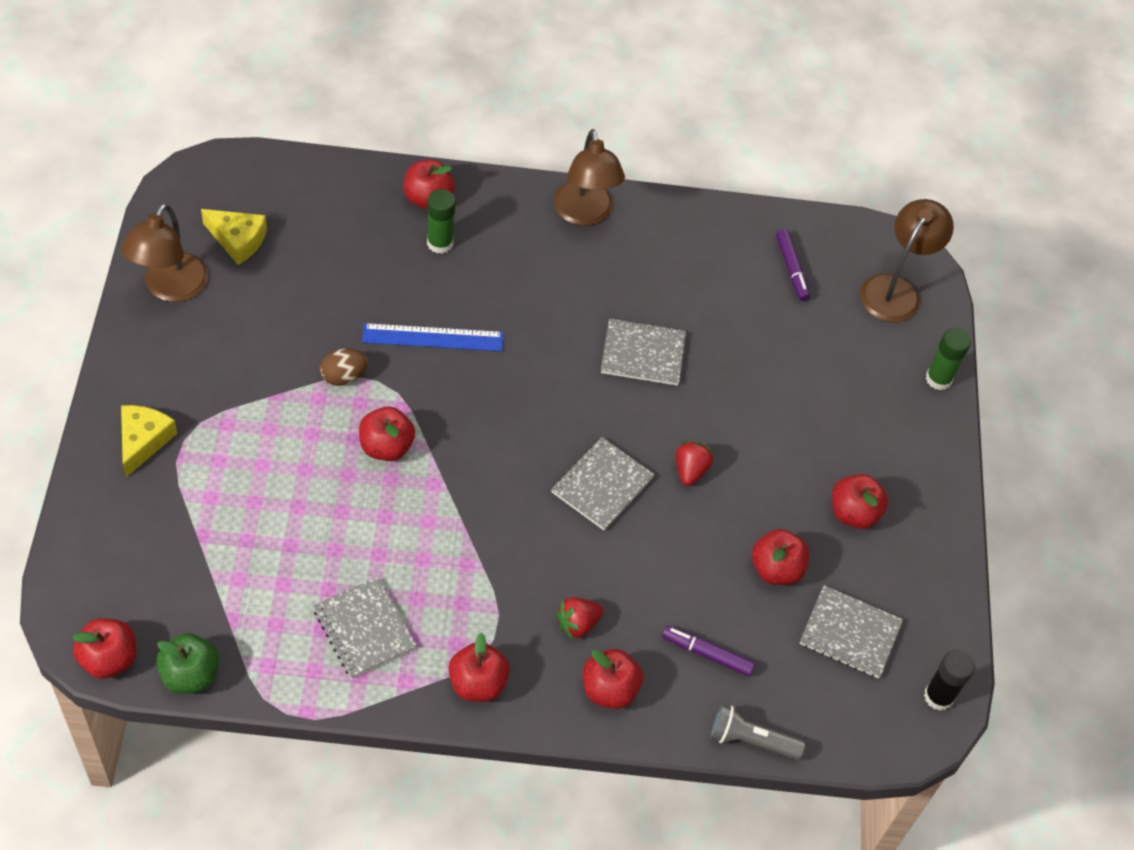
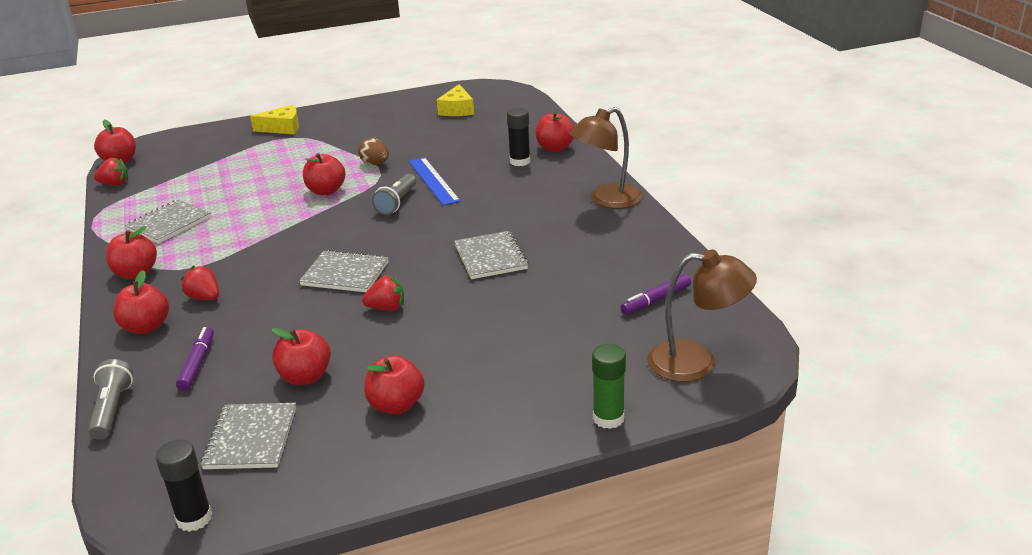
camera: 75 degrees right, 25 degrees down
(170, 288) = (402, 104): brown lamp -> none
(190, 675) = (115, 184): green apple -> red strawberry
(440, 243) = (520, 161): green glue stick -> black glue stick
(466, 389) = (397, 203): none -> grey flashlight

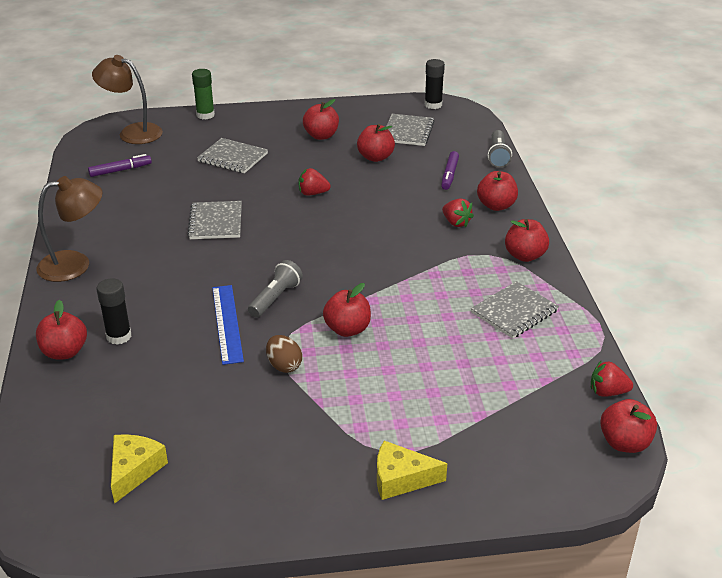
camera: 170 degrees left, 5 degrees up
(345, 274) = (340, 226): grey notebook -> grey notebook (232, 157)

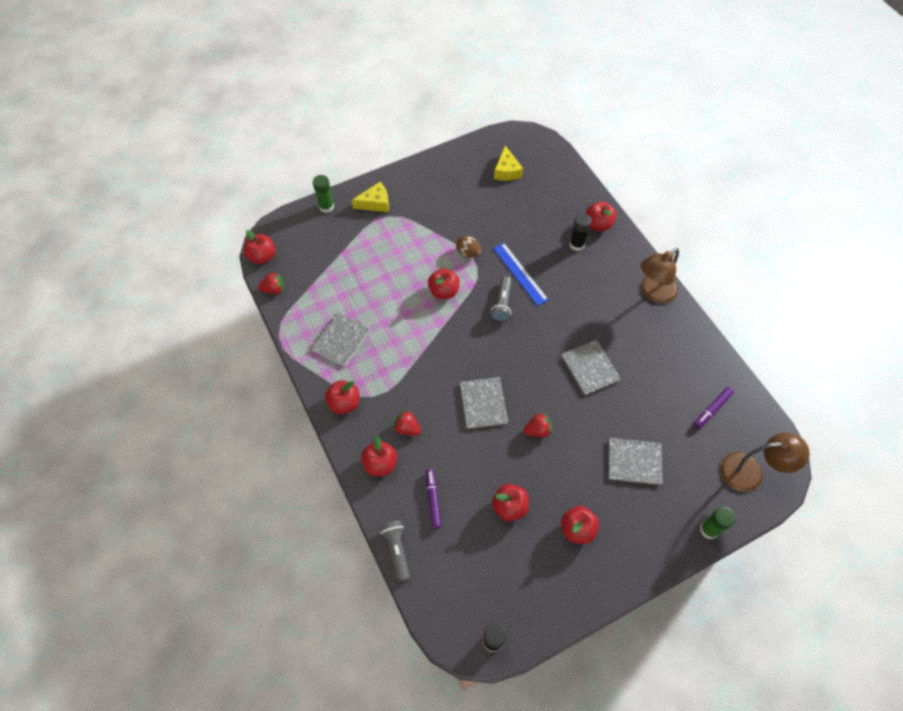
camera: 160 degrees right, 25 degrees up
(408, 131) = (498, 568): grey notebook -> grey notebook (483, 403)
(494, 497) = (326, 207): none -> green glue stick

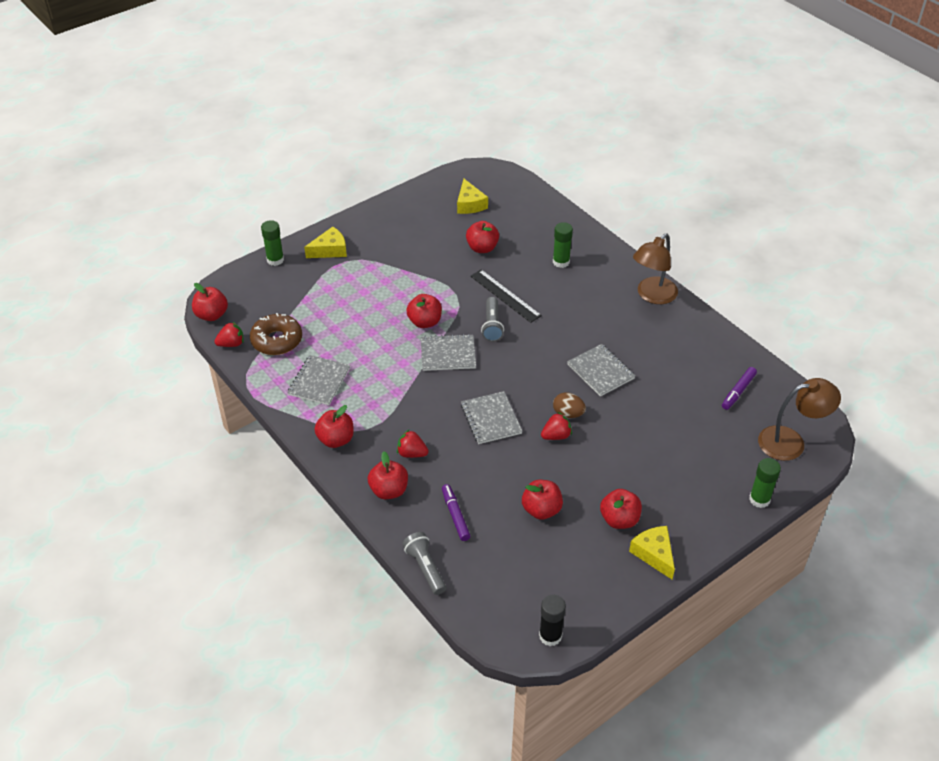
camera: 10 degrees left, 15 degrees down
(312, 291) = (277, 340): none -> brown donut
(468, 252) = (444, 283): brown egg -> brown egg (568, 414)
(520, 273) = (505, 295): blue ruler -> black ruler
(577, 244) = (561, 262): black glue stick -> green glue stick
(598, 224) = (580, 241): red apple -> red apple (482, 248)
(601, 571) = (654, 554): none -> yellow cheese
(634, 461) = (666, 449): grey notebook -> grey notebook (448, 354)

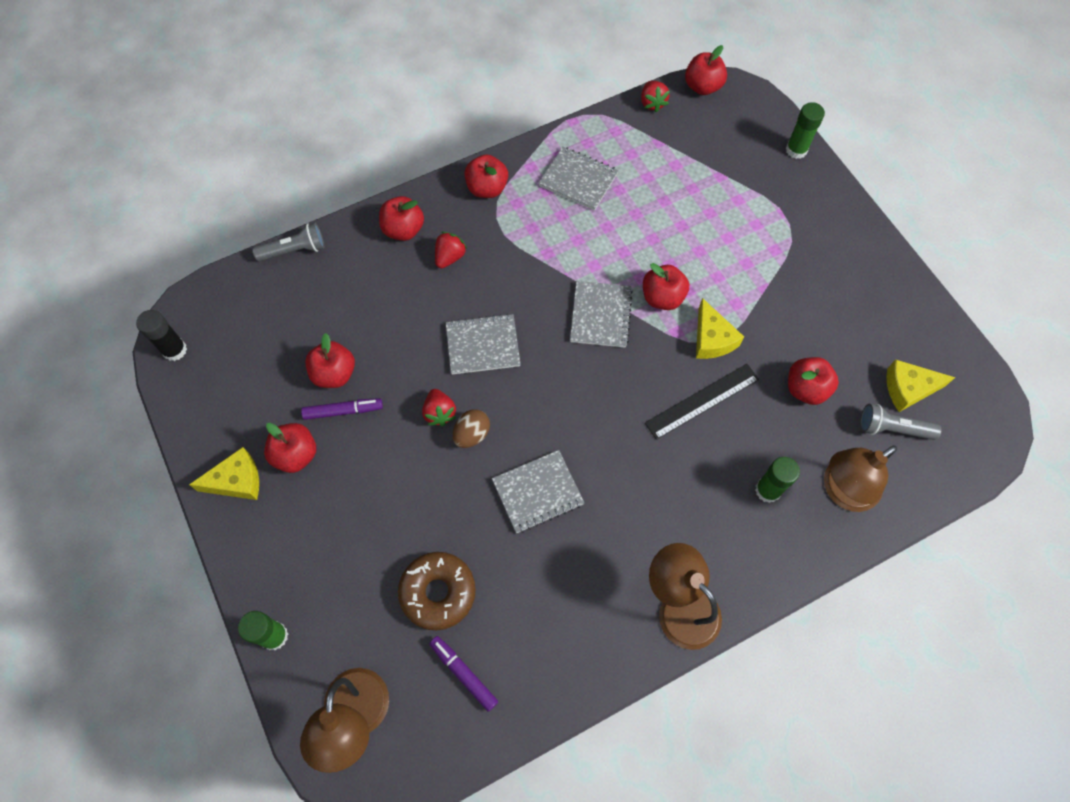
camera: 100 degrees right, 20 degrees up
(277, 340) = (651, 144): brown donut -> brown donut (438, 592)
(330, 250) = (812, 208): yellow cheese -> yellow cheese (712, 339)
(455, 515) = (352, 287): purple marker -> purple marker (343, 411)
(492, 325) = (645, 374): grey flashlight -> grey flashlight (892, 429)
(550, 230) = (842, 491): none -> brown lamp

